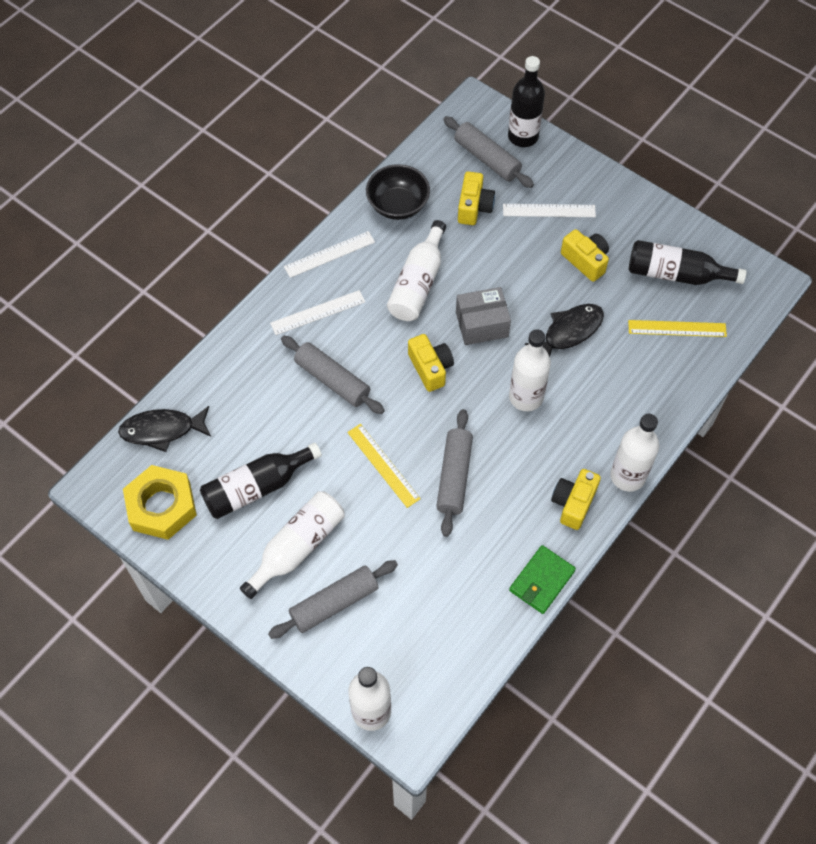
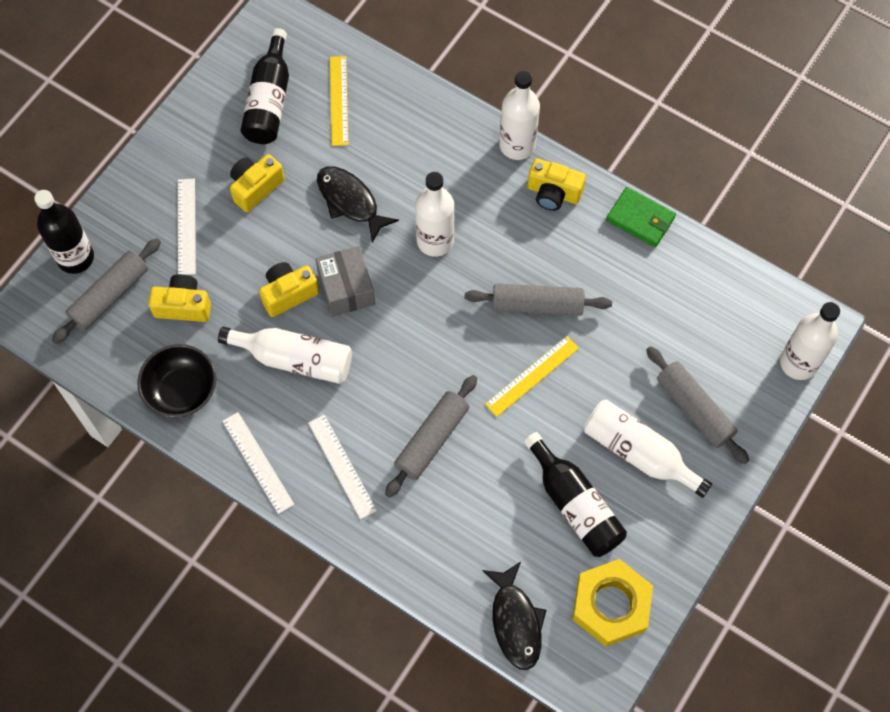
camera: 95 degrees left, 5 degrees up
(430, 368) = (407, 337): yellow camera -> yellow camera (288, 294)

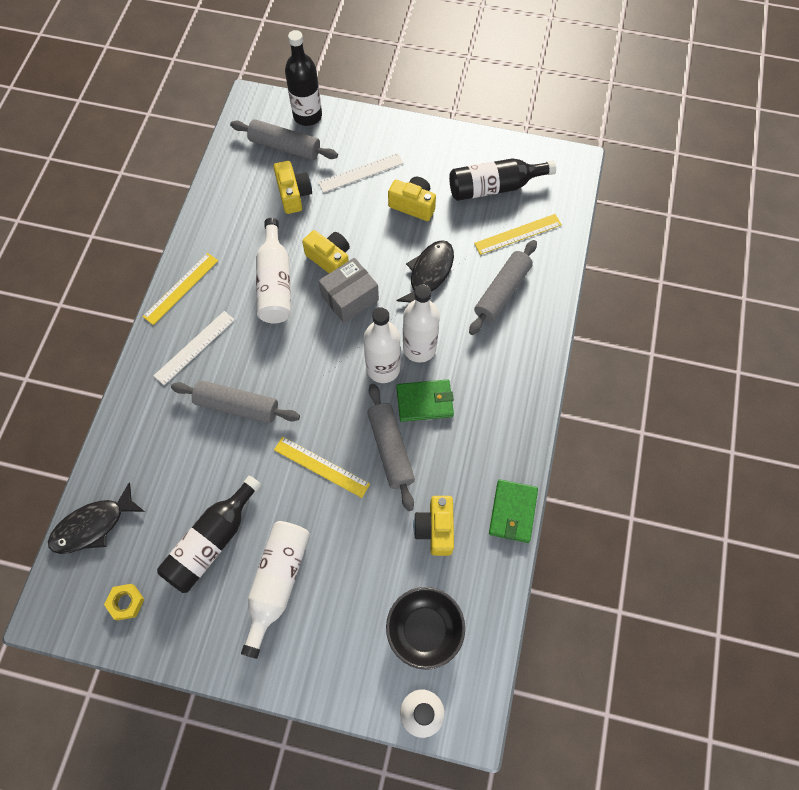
camera: 70 degrees right, 0 degrees up
(182, 391) = (224, 218): black bowl -> black bowl (424, 630)
(258, 462) = (181, 288): white ruler -> yellow ruler
(497, 256) = (424, 402): none -> green wallet
(517, 145) = (540, 382): white bottle -> white bottle (383, 368)
(553, 193) = (506, 427): yellow camera -> yellow camera (435, 529)
(611, 605) = (126, 602): yellow nut -> yellow nut, size x0.47
(694, 409) = (337, 621): grey rolling pin -> grey rolling pin (502, 292)

